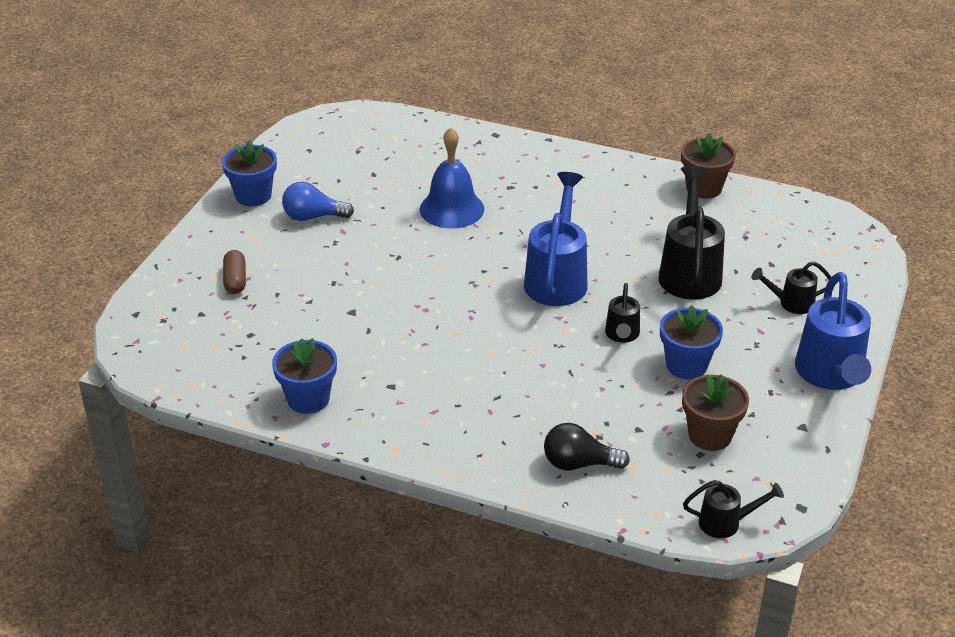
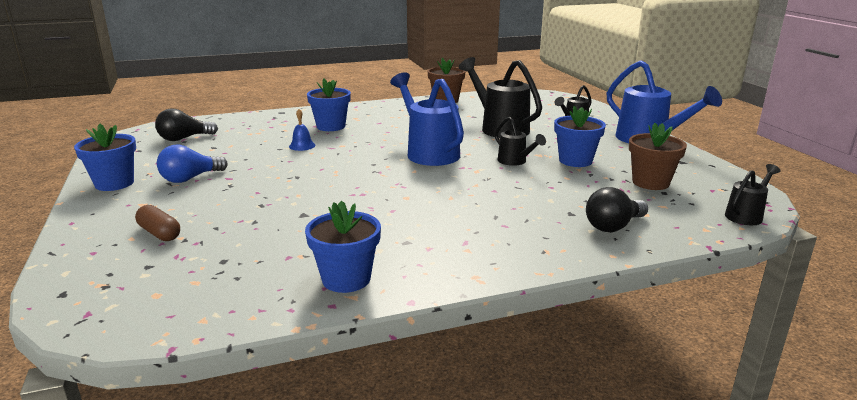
camera: 40 degrees left, 15 degrees down
(361, 146) = (184, 138): none -> black light bulb
(451, 209) = (302, 146): blue bell -> blue bell, size x0.47
(515, 186) = (331, 126): none -> blue flower pot

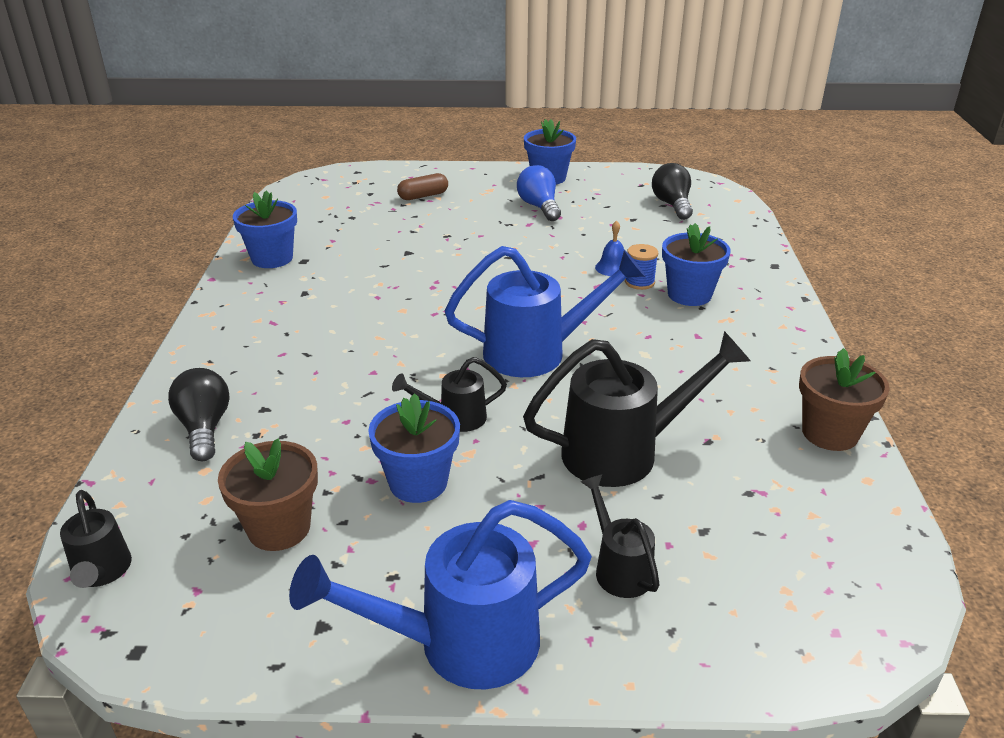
camera: 110 degrees right, 10 degrees up
(320, 138) = (639, 282): none -> blue spool

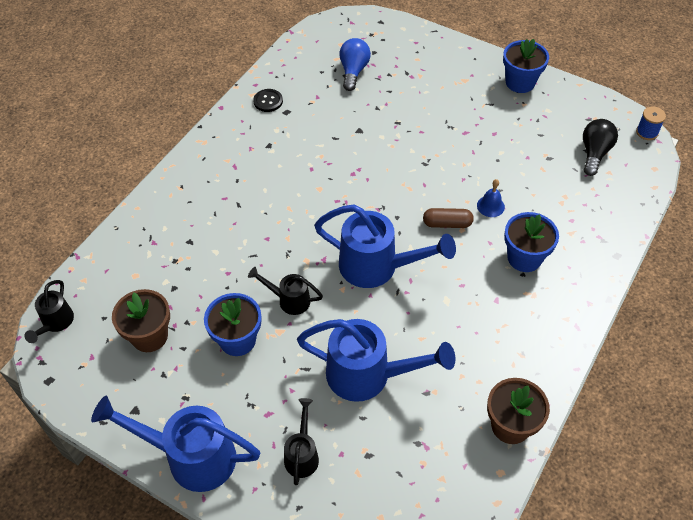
camera: 30 degrees right, 20 degrees up
(204, 428) = (151, 242): black light bulb -> none
(272, 258) = (268, 101): blue flower pot -> black button
(423, 196) = (410, 70): brown capsule -> brown capsule (447, 224)
(539, 207) = (487, 116): blue light bulb -> blue light bulb (353, 71)
(623, 452) = (368, 375): black watering can -> blue watering can
(639, 282) = (498, 229): blue spool -> blue spool (647, 132)

